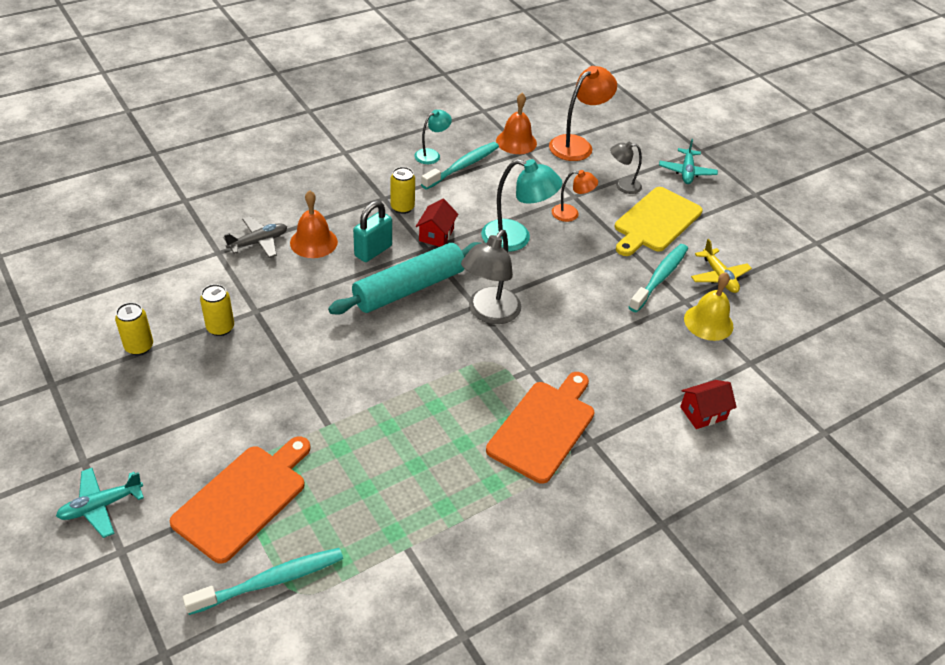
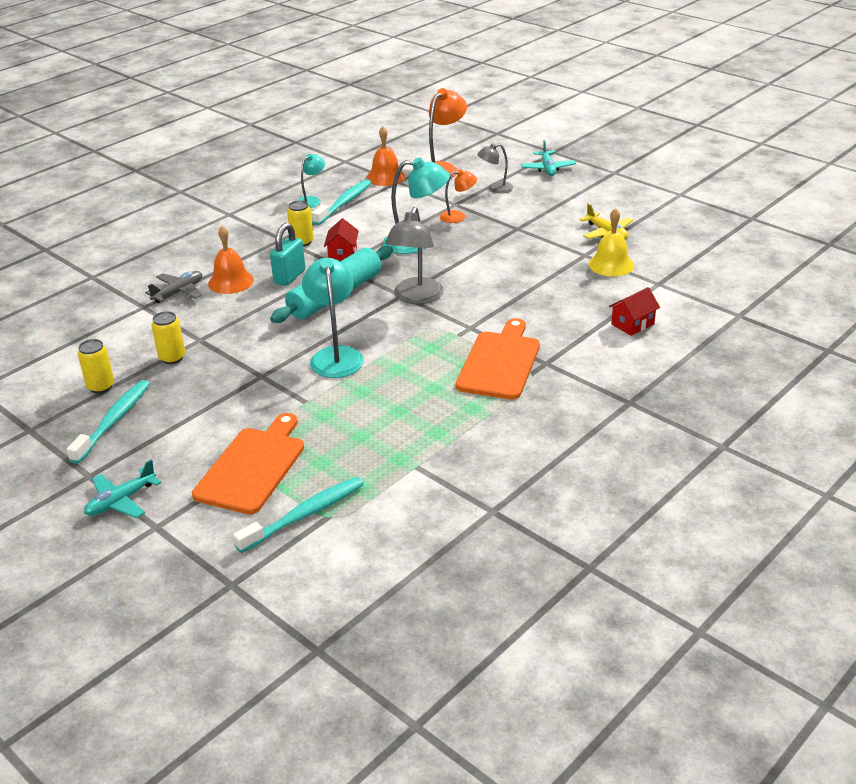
camera: 10 degrees left, 10 degrees down
(380, 370) = (335, 355): none -> turquoise lamp
(656, 221) = (535, 207): yellow cutting board -> none
(659, 278) = (556, 244): turquoise toothbrush -> turquoise toothbrush (113, 421)

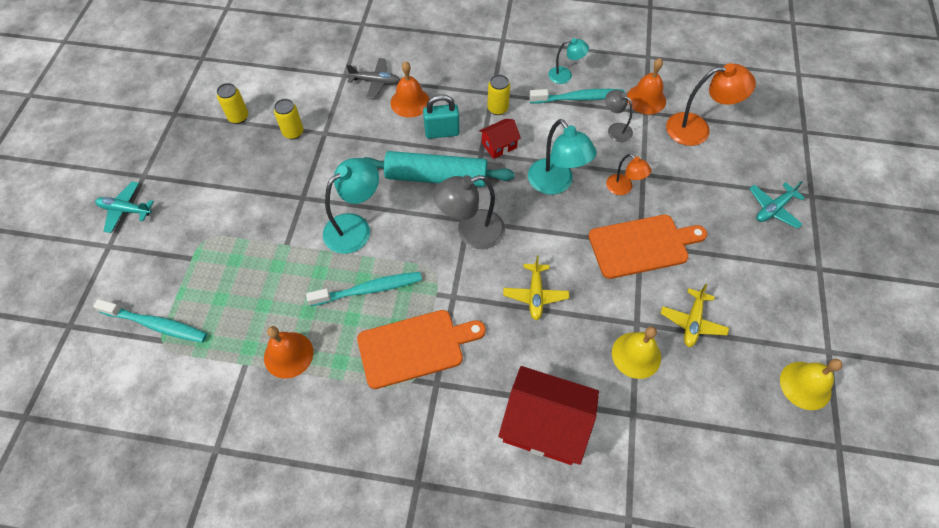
camera: 55 degrees right, 25 degrees up
(113, 421) = (205, 149): turquoise toothbrush -> turquoise toothbrush (369, 289)
(252, 467) = (194, 260): orange cutting board -> orange cutting board (642, 245)
(433, 436) = (288, 355): none -> orange bell
(495, 188) = (697, 188): grey lamp -> grey lamp (615, 129)
(512, 288) = (535, 295): none -> yellow plane
(632, 324) = (544, 425): red house -> red house, size x2.02
(697, 212) = (805, 385): none -> yellow bell

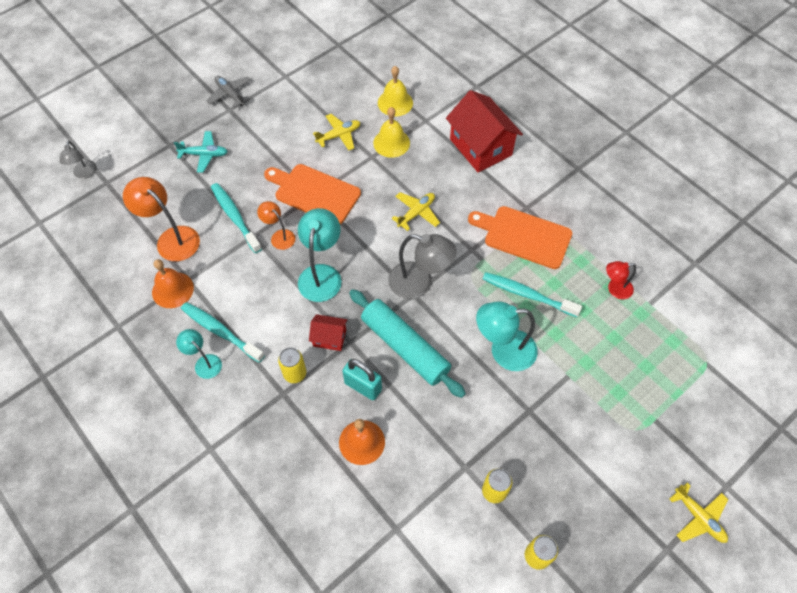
camera: 140 degrees left, 0 degrees up
(125, 210) = (698, 517): turquoise plane -> yellow plane
(156, 325) = (707, 379): turquoise toothbrush -> turquoise toothbrush (235, 217)
(288, 355) = (615, 289): orange bell -> red lamp
(375, 82) = (373, 494): grey plane -> grey plane (230, 94)
(615, 129) = (228, 283): grey lamp -> grey lamp (84, 174)
(623, 188) = (279, 236): orange lamp -> orange lamp turned 45 degrees counterclockwise
(805, 385) = (319, 73): yellow bell -> yellow bell (395, 103)

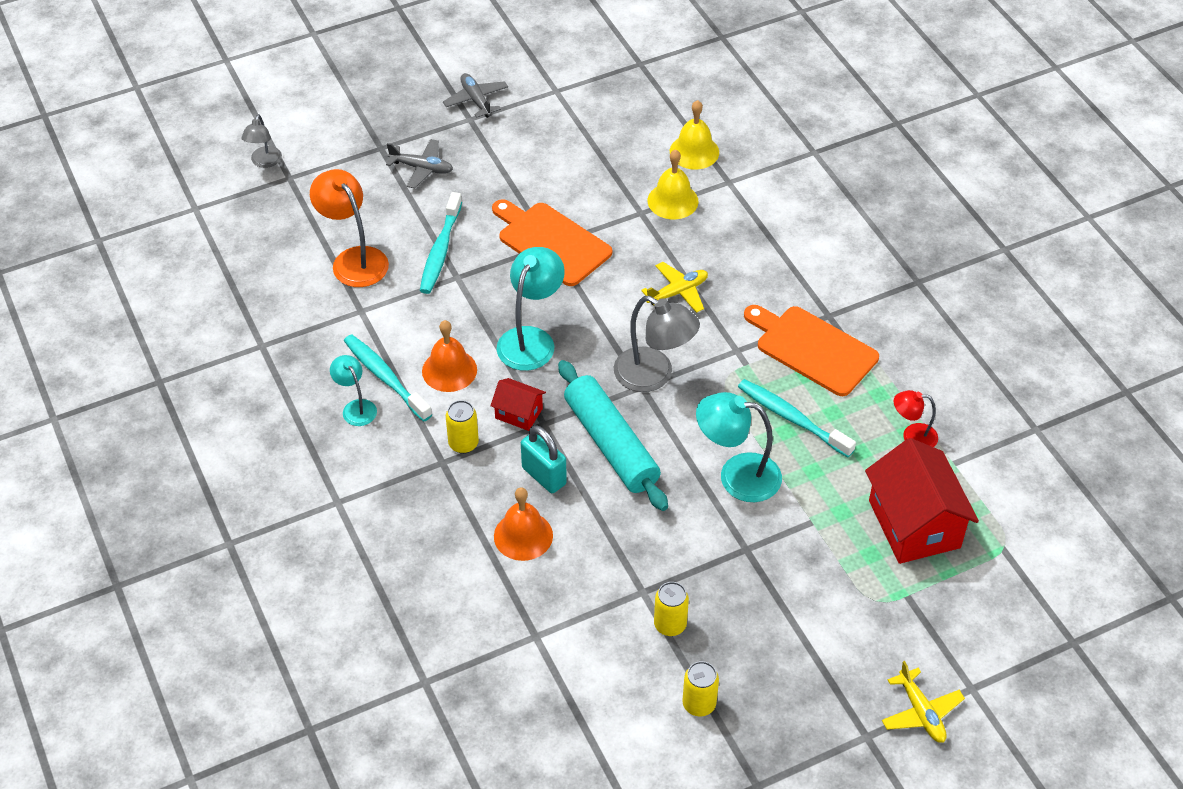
camera: 15 degrees right, 10 degrees down
(172, 290) = (339, 318): orange bell -> orange bell (449, 370)
(204, 155) = (422, 168): turquoise plane -> grey plane
(235, 217) = (440, 250): turquoise toothbrush -> turquoise toothbrush turned 150 degrees counterclockwise
(279, 236) = (490, 284): orange lamp -> none
(339, 135) = (605, 178): yellow plane -> none
(480, 147) = (792, 229): red house -> red house (914, 524)

